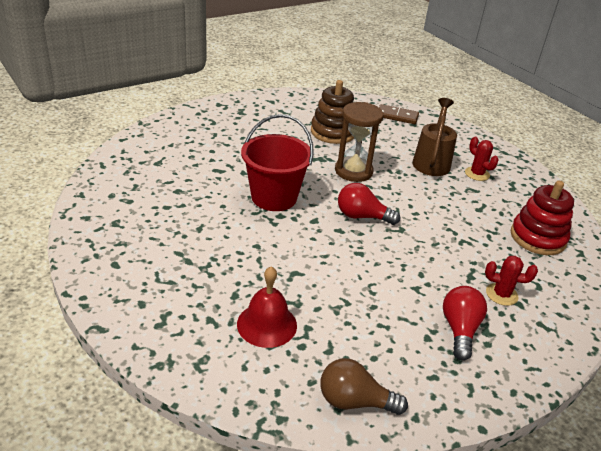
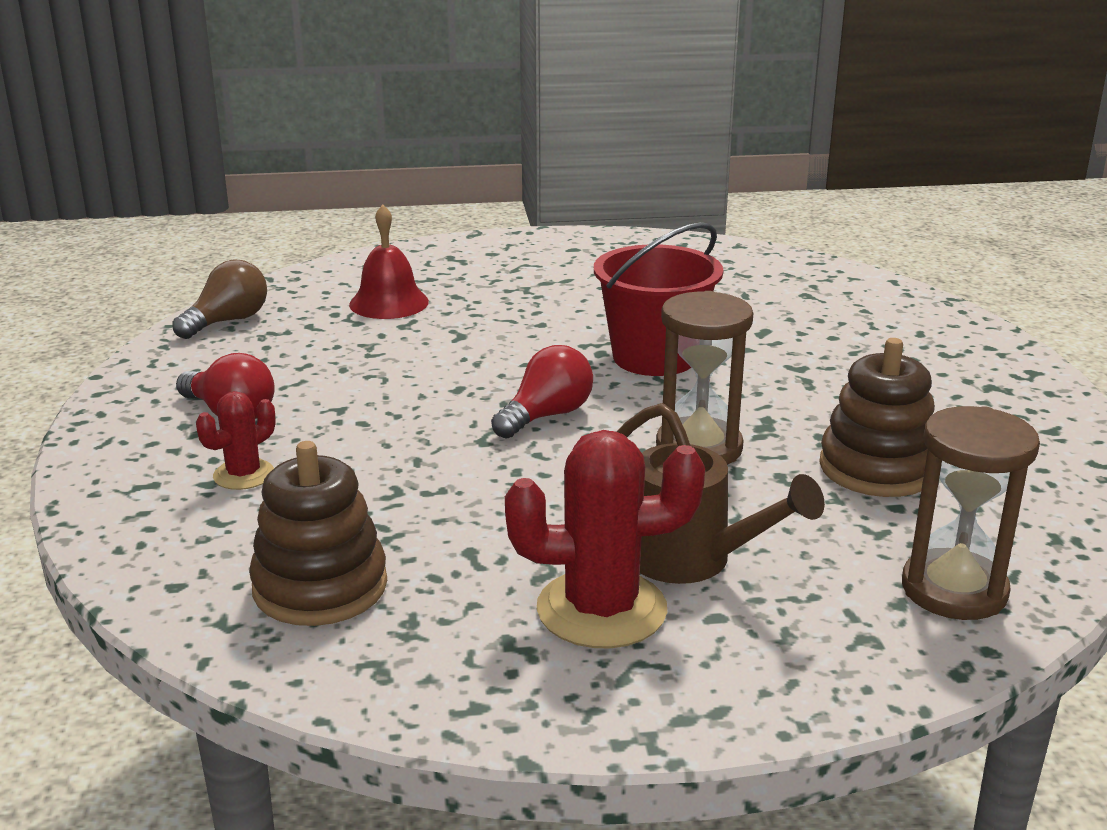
camera: 120 degrees right, 10 degrees down
(397, 116) = (954, 590): brown domino -> brown hourglass
(477, 174) = (601, 609): red cactus -> red cactus, size x1.84
(537, 238) = (320, 586): red stacking toy -> brown stacking toy

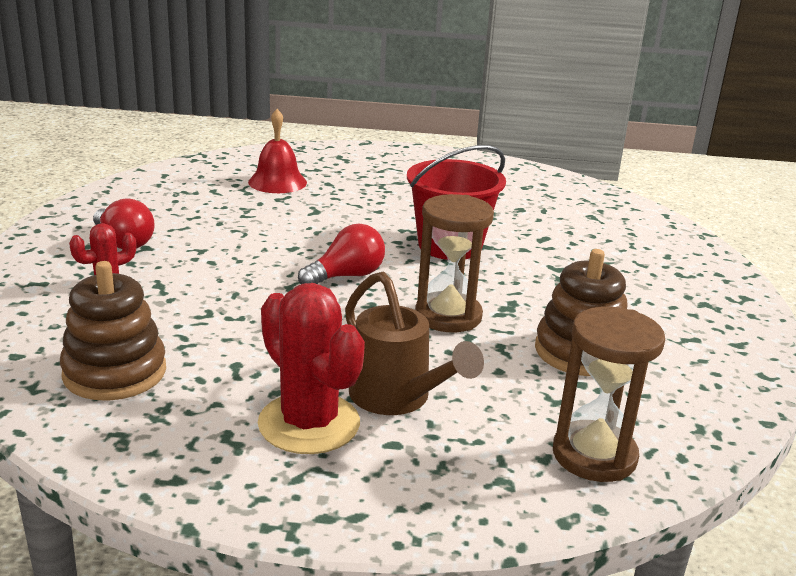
camera: 10 degrees right, 0 degrees up
(227, 321) = (158, 180): brown light bulb -> none
(601, 609) = (309, 423): red cactus -> red cactus turned 45 degrees clockwise

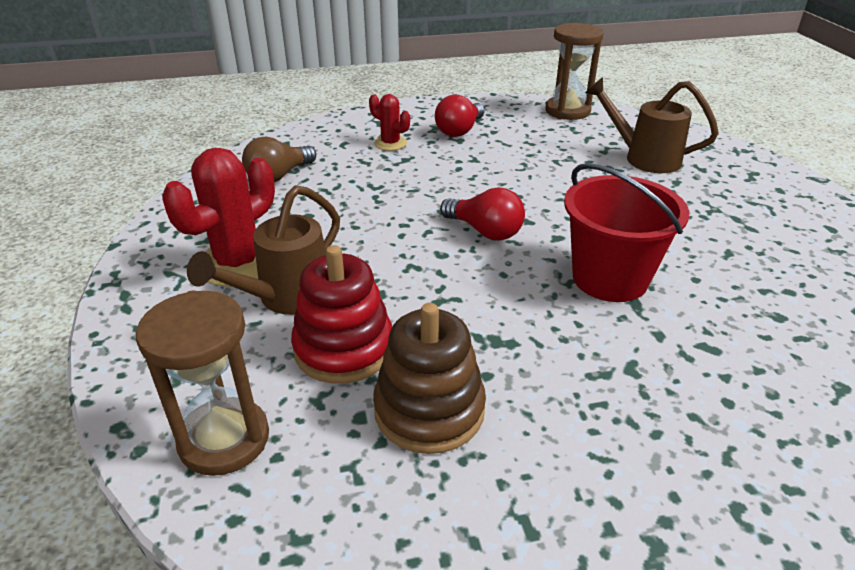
camera: 75 degrees right, 10 degrees up
(115, 372) = (279, 176): brown stacking toy -> brown light bulb
(277, 182) = (644, 158): red bell -> brown watering can
(448, 316) = (449, 302): brown hourglass -> brown hourglass (567, 111)
(491, 377) = (344, 348): none -> red stacking toy

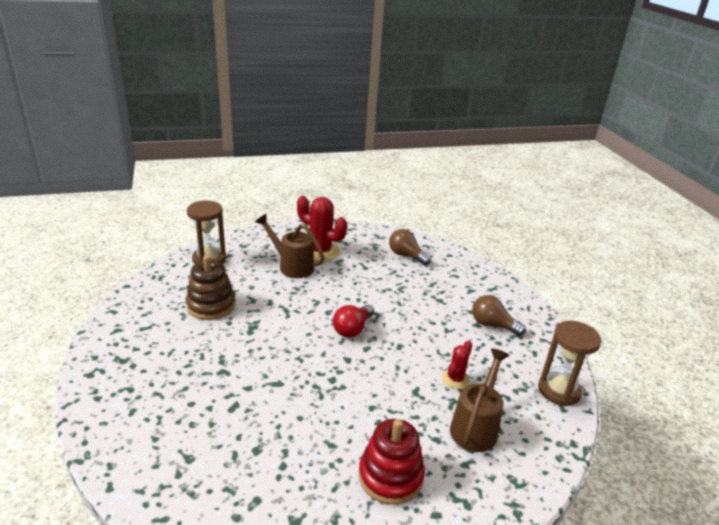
camera: 85 degrees right, 5 degrees down
(344, 348) = (254, 283): red stacking toy -> red stacking toy (390, 476)
(390, 143) = (461, 294): red cactus -> red cactus (455, 379)
(459, 131) = (492, 325): red light bulb -> brown light bulb
(609, 278) = (302, 376): red bucket -> none

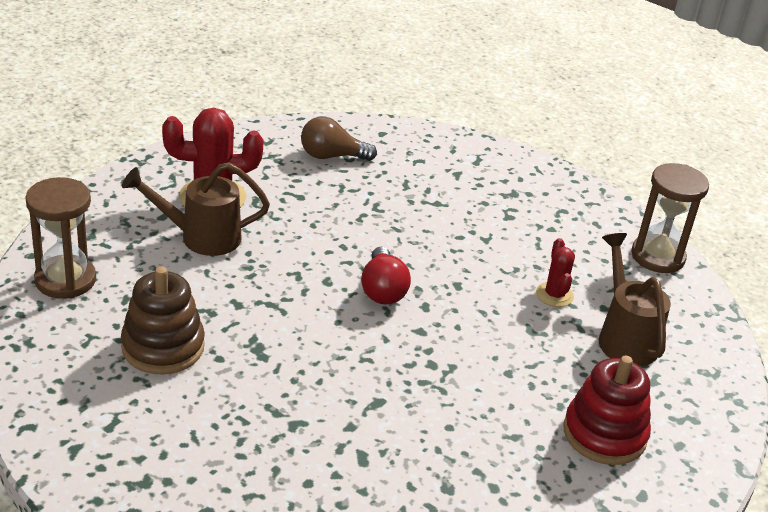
camera: 40 degrees left, 5 degrees up
(492, 325) = (525, 209): brown light bulb -> none

